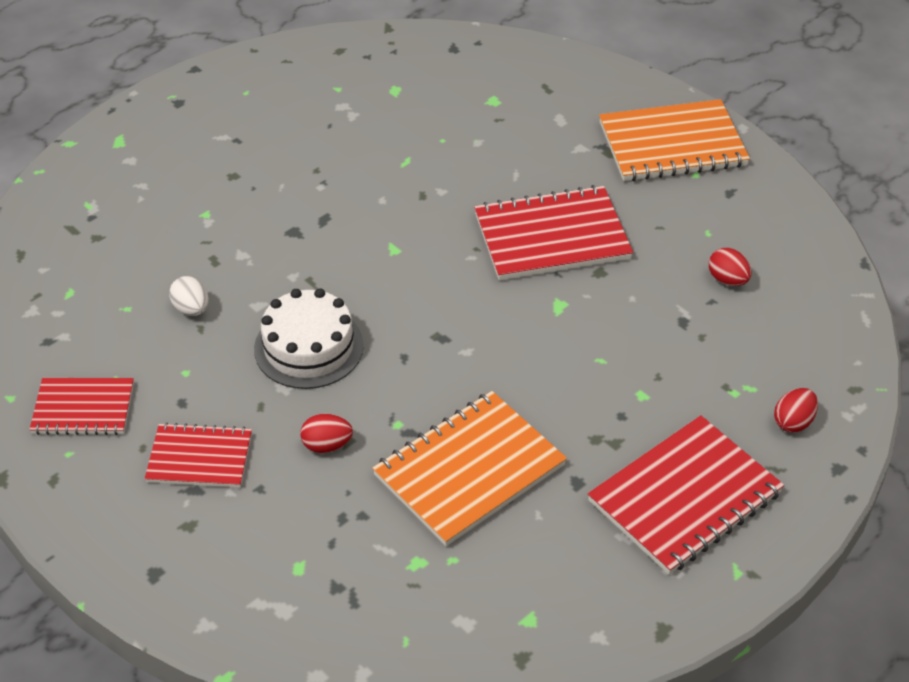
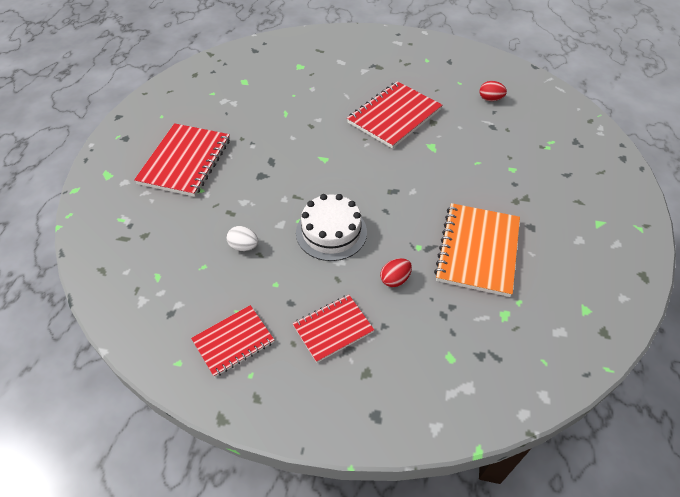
camera: 35 degrees left, 5 degrees up
(672, 144) = (403, 51): orange notebook -> none
(685, 497) = (582, 206): red notebook -> red notebook (185, 161)
(793, 422) = (584, 147): red egg -> none

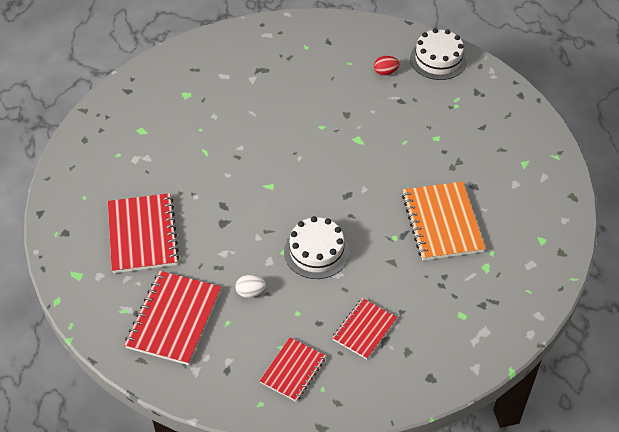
camera: 25 degrees left, 0 degrees up
(394, 116) = (308, 120): red notebook -> red notebook (174, 319)
(395, 279) = (390, 272): red egg -> none
(548, 103) = (438, 59): none -> white cake

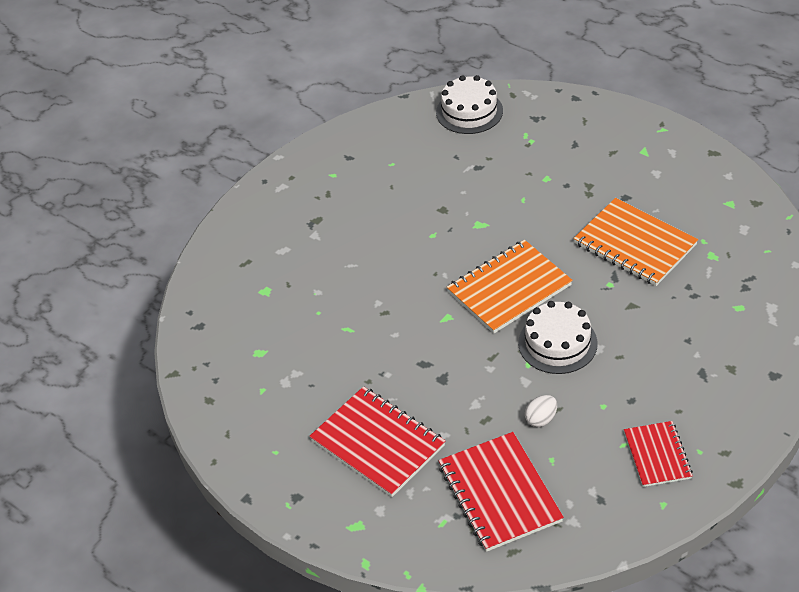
camera: 35 degrees left, 5 degrees down
(327, 194) = (509, 289): none -> orange notebook
(364, 329) = (675, 377): red notebook -> none
(385, 72) = (435, 151): red egg -> none

